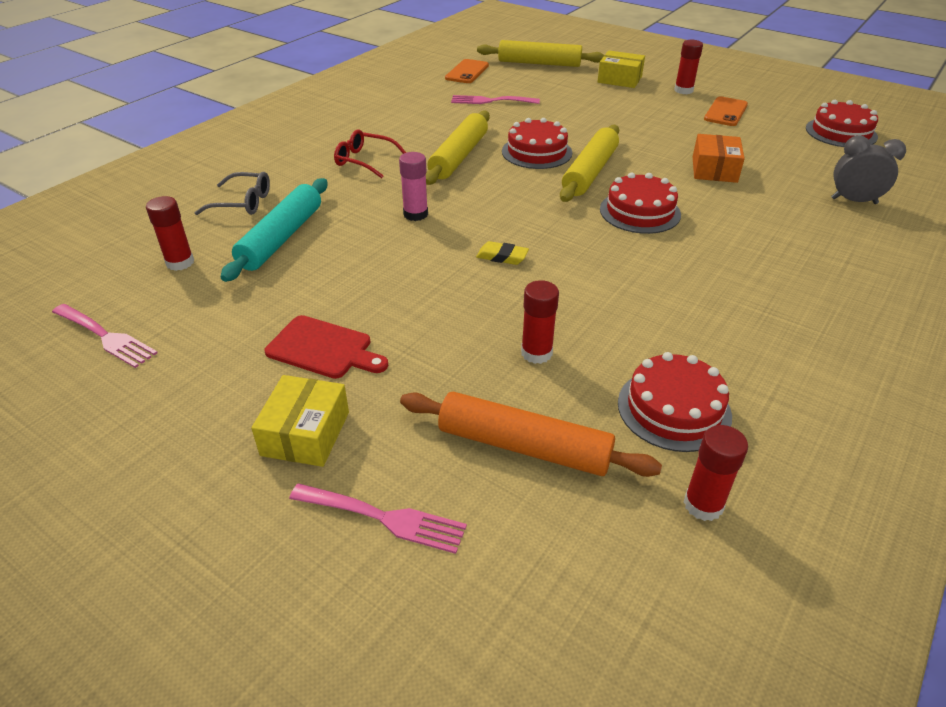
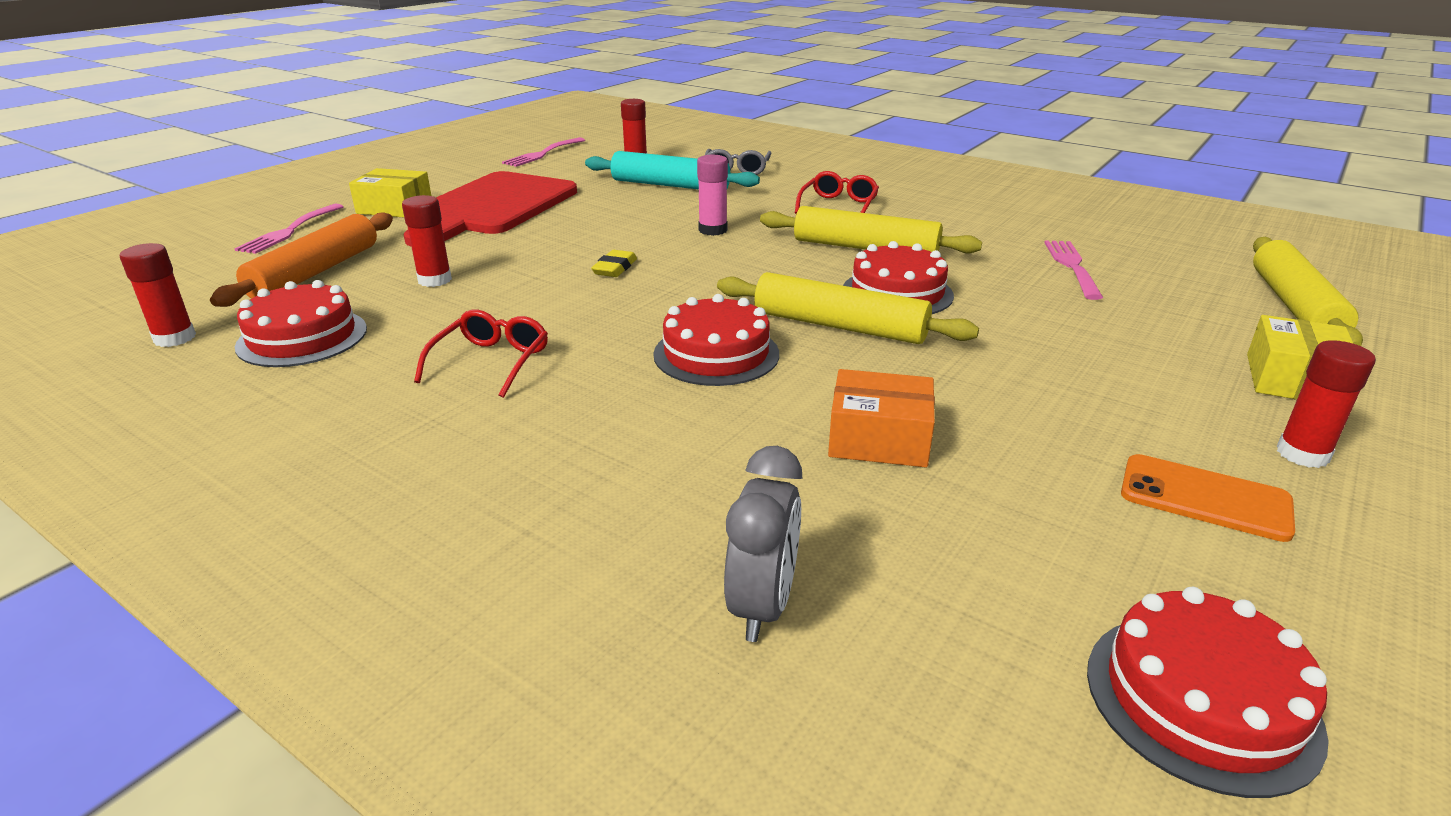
camera: 90 degrees right, 10 degrees down
(323, 348) = (492, 207): red cutting board -> red cutting board, size x1.90
(467, 72) = (1182, 251): orange phone -> none
(681, 297) = (490, 362): none -> red glasses

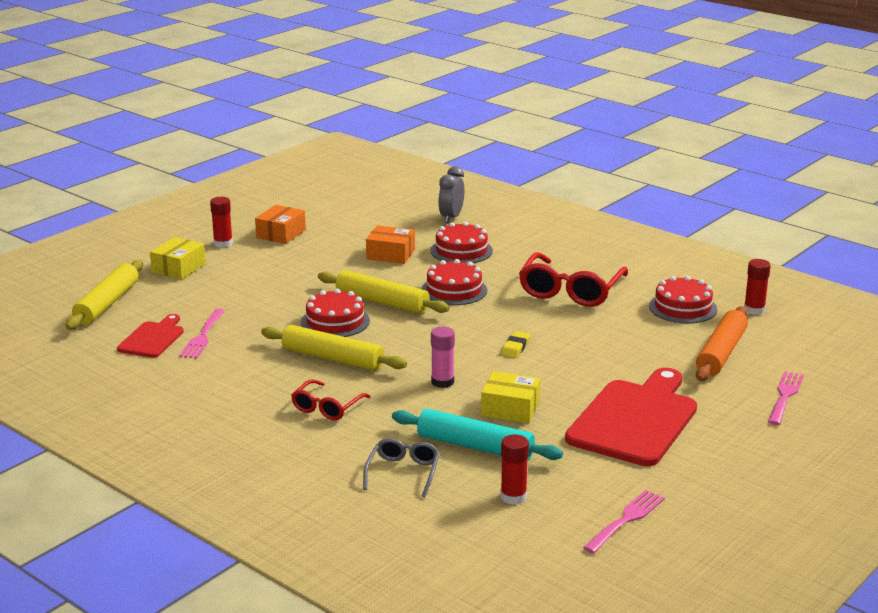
camera: 175 degrees left, 5 degrees down
(394, 207) = (723, 423): yellow box -> yellow box (510, 408)
(434, 280) = (634, 343): red glue stick -> none
(490, 362) = (571, 290): red glasses -> red glasses, size x1.77
(1138, 261) = (152, 338): none -> red cutting board
(1201, 700) = (339, 200): red cake -> red cake (461, 251)
(1205, 498) = (281, 234): orange phone -> orange box

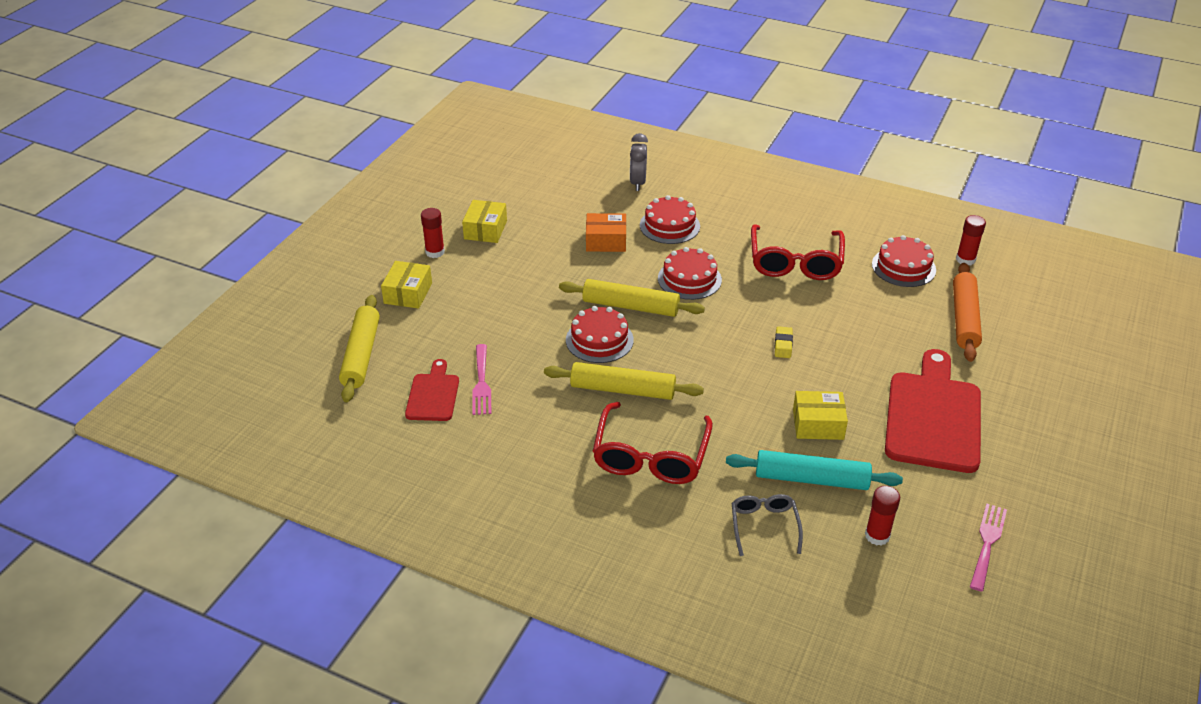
camera: 15 degrees left, 15 degrees up
(281, 234) = (485, 230): orange box -> yellow box
(327, 407) = (651, 455): red glasses -> red glasses, size x1.77
(442, 382) = (740, 401): pink glue stick -> none
(785, 396) = (1043, 362): pink fork -> none

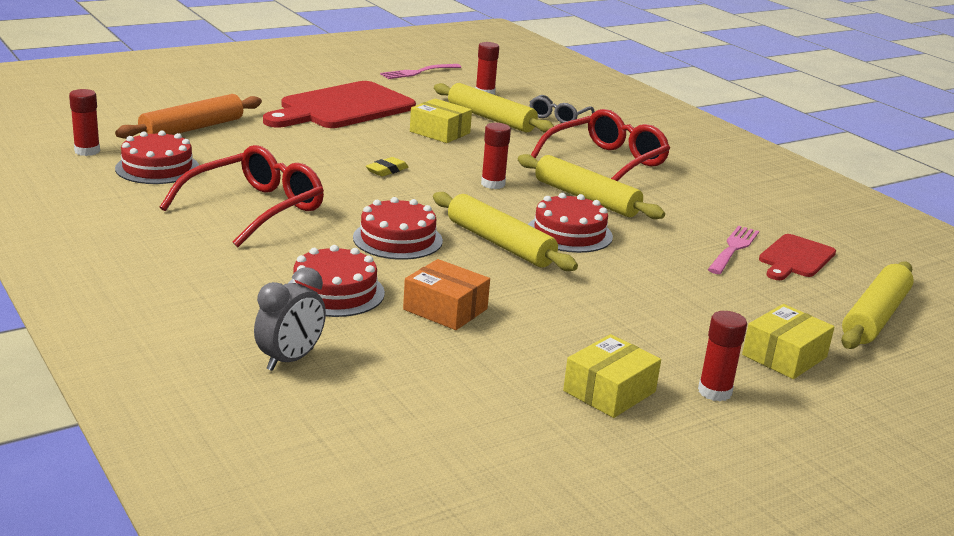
camera: 150 degrees left, 15 degrees down
(700, 370) = (493, 184): none -> red glue stick
(811, 479) = (491, 118): turquoise rolling pin -> yellow rolling pin

